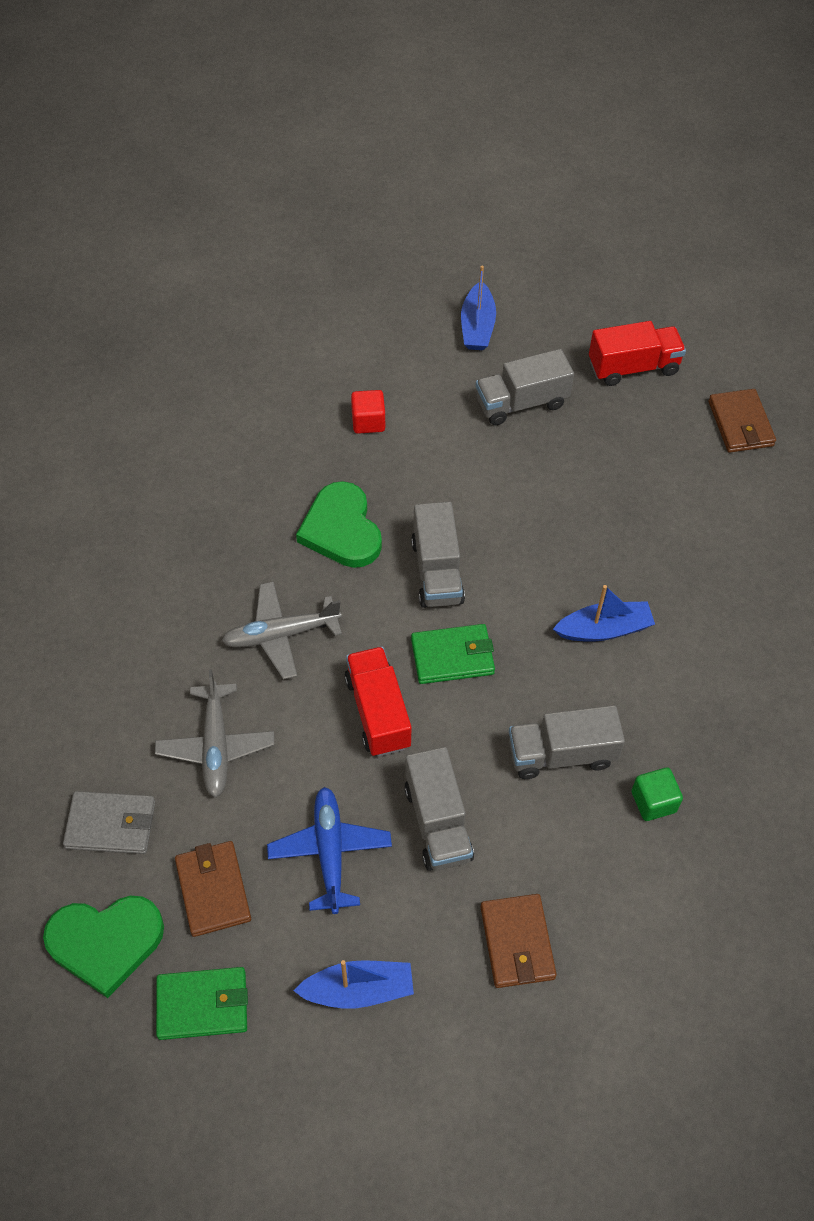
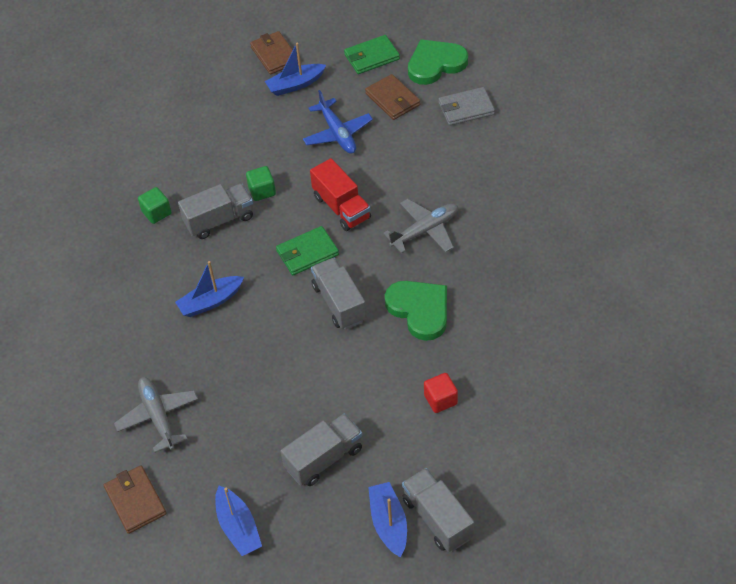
camera: 165 degrees right, 5 degrees down
(216, 746) = (430, 161): grey plane -> grey plane (158, 416)
(437, 822) = (282, 164): grey truck -> grey truck (437, 518)
(484, 783) = (262, 191): none -> green cube
(517, 942) = (218, 126): brown wallet -> brown wallet (274, 55)
(633, 367) = (238, 527): red truck -> blue boat

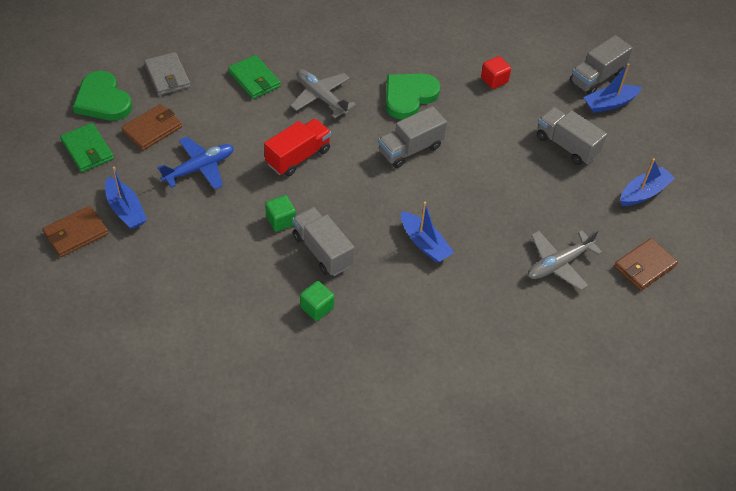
camera: 105 degrees left, 0 degrees up
(307, 253) = (356, 177): green wallet -> green wallet (254, 79)

